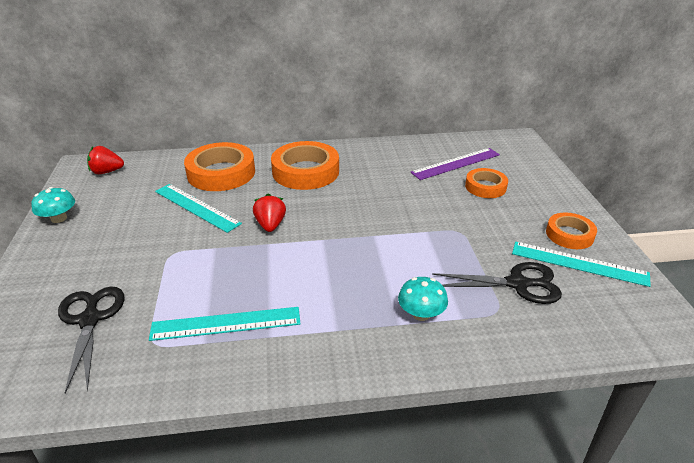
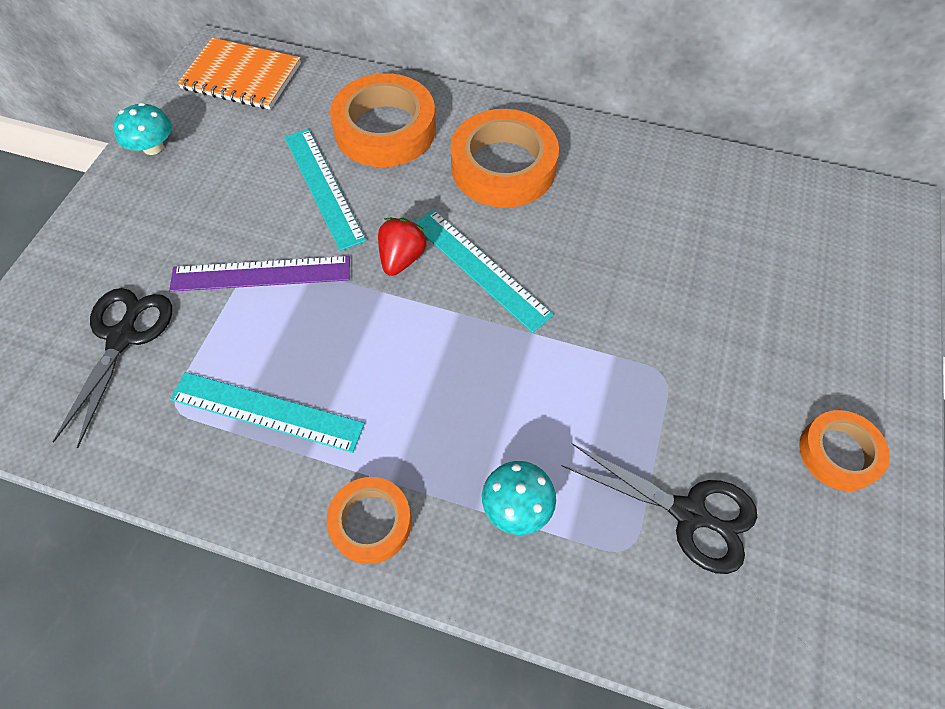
camera: 25 degrees right, 25 degrees up
(107, 172) = (241, 76): red strawberry -> orange notebook
(456, 163) = (746, 229): purple ruler -> purple ruler (261, 274)
(485, 187) = (764, 298): orange tape -> orange tape (371, 522)
(579, 263) = (814, 516): turquoise ruler -> turquoise ruler (480, 268)

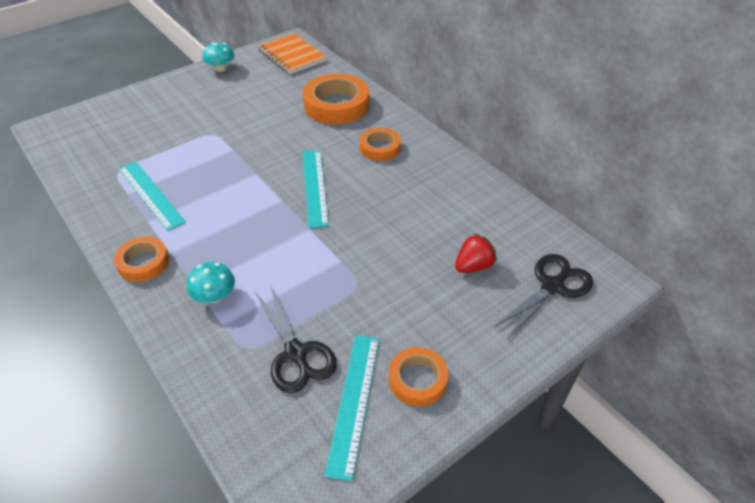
camera: 35 degrees right, 15 degrees down
(123, 337) = (127, 136): black scissors -> black scissors (552, 286)
(261, 274) = (210, 139): purple ruler -> none
(323, 187) = (278, 117): turquoise ruler -> turquoise ruler (354, 402)
(402, 258) = (281, 164): red strawberry -> red strawberry (473, 266)
(503, 166) = (380, 148): orange tape -> orange tape, size x0.58

